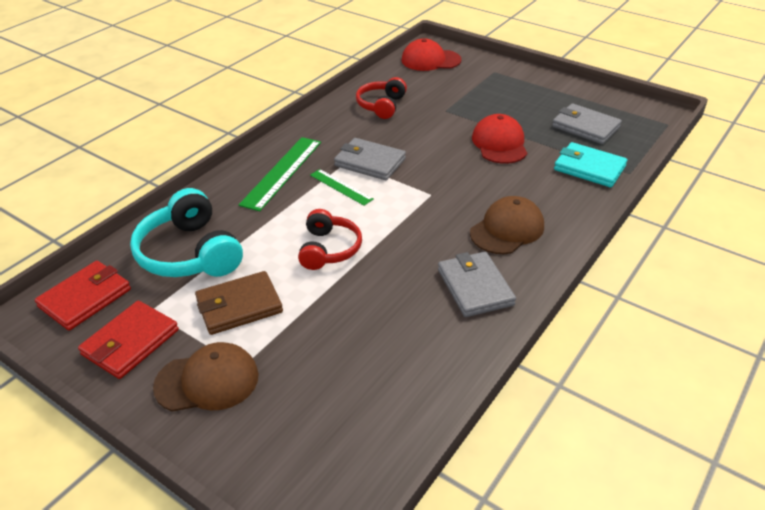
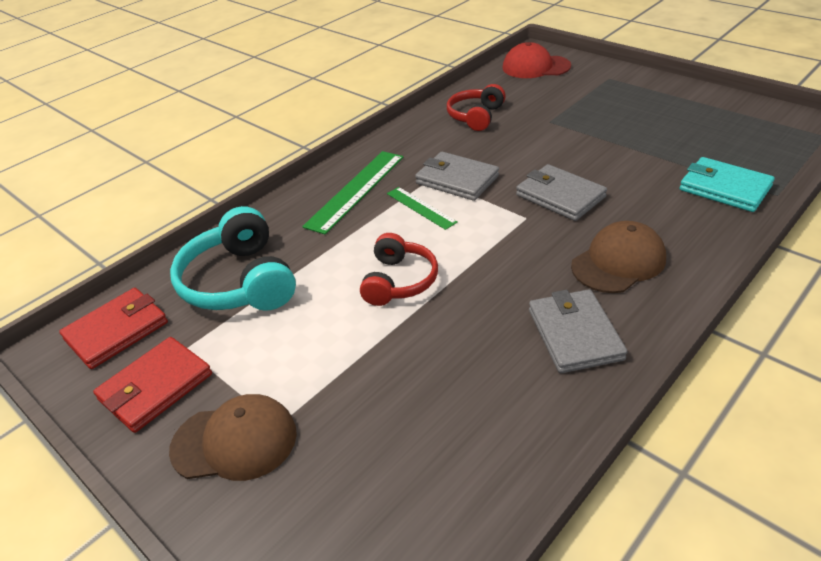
camera: 10 degrees right, 0 degrees up
(239, 306) = (286, 347): brown wallet -> none
(499, 143) = (612, 159): red cap -> none
(585, 127) = (719, 139): grey wallet -> grey wallet (560, 196)

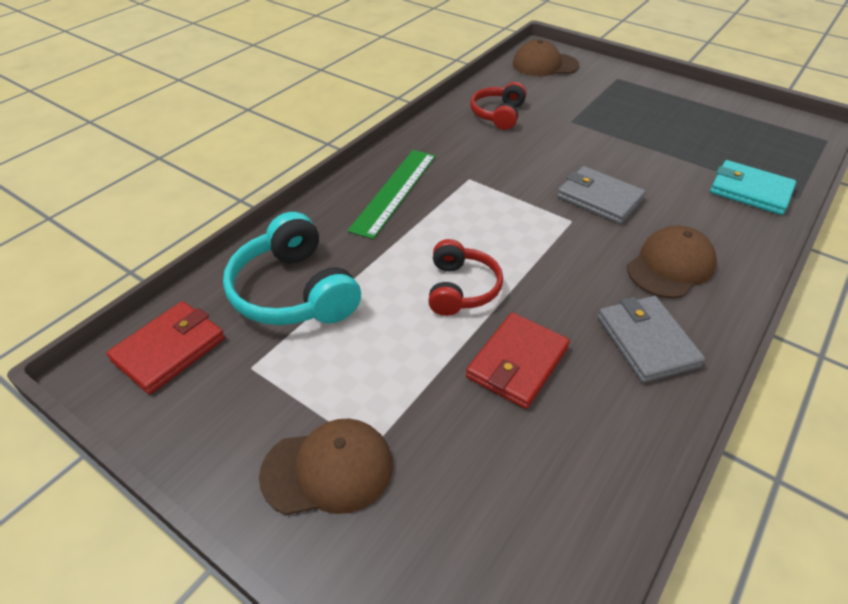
camera: 10 degrees left, 5 degrees up
(155, 387) = (227, 412): red wallet -> red wallet (517, 363)
(420, 208) = (465, 210): green ruler -> none
(457, 180) = (494, 181): grey wallet -> none
(535, 67) = (545, 65): red cap -> brown cap

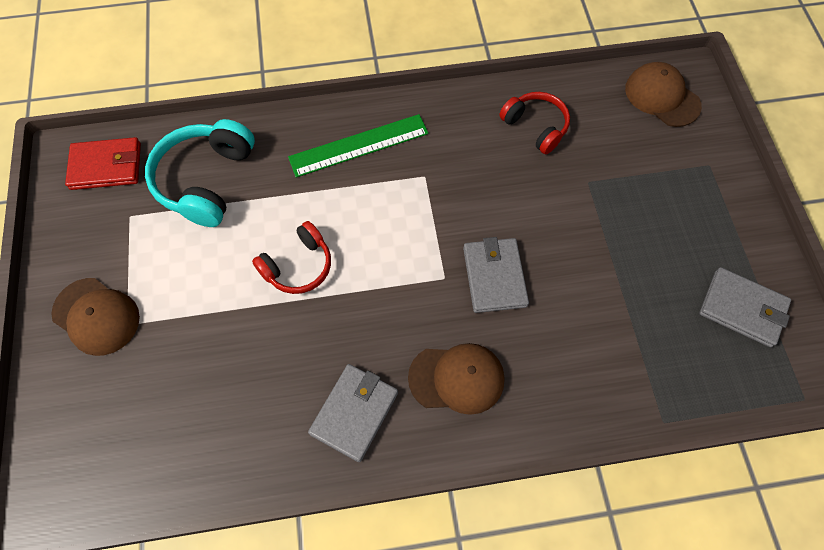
camera: 45 degrees right, 20 degrees up
(498, 114) = (535, 127): red headphones -> red headphones turned 75 degrees clockwise
(517, 363) = (261, 349): red wallet -> none
(738, 124) = (742, 308): none -> grey wallet
(750, 191) = (630, 379): turquoise wallet -> none

